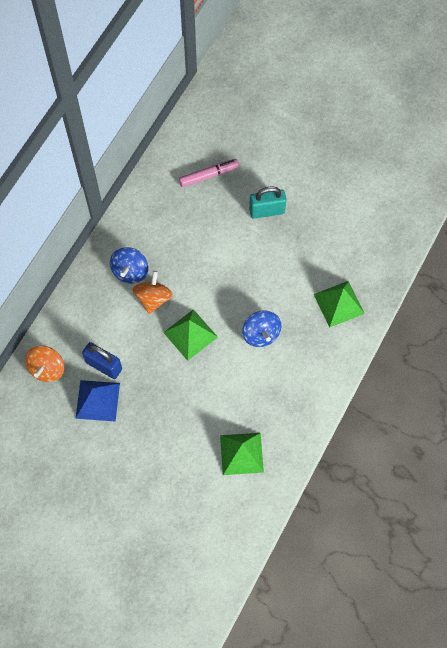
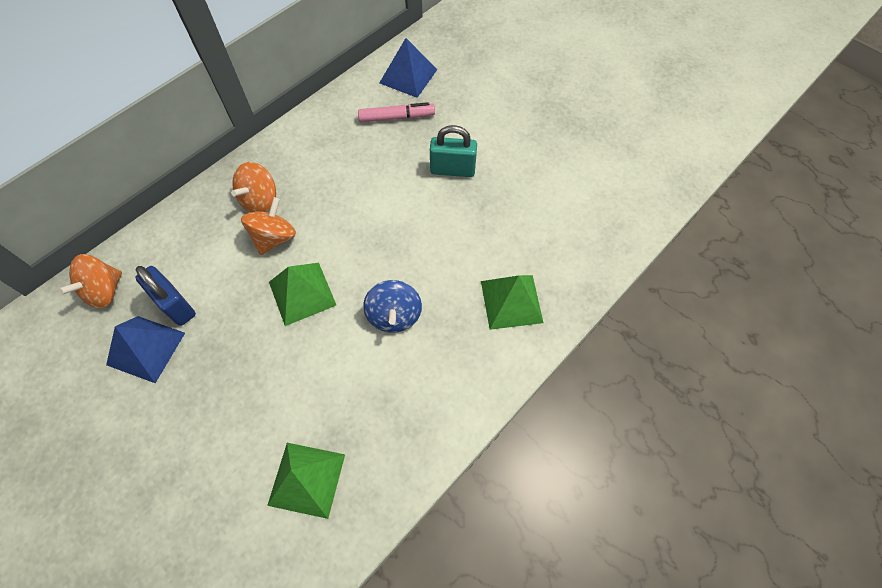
camera: 15 degrees right, 5 degrees down
(130, 271) = (260, 200): blue spinning top -> orange spinning top
(205, 134) = (408, 76): none -> blue pyramid

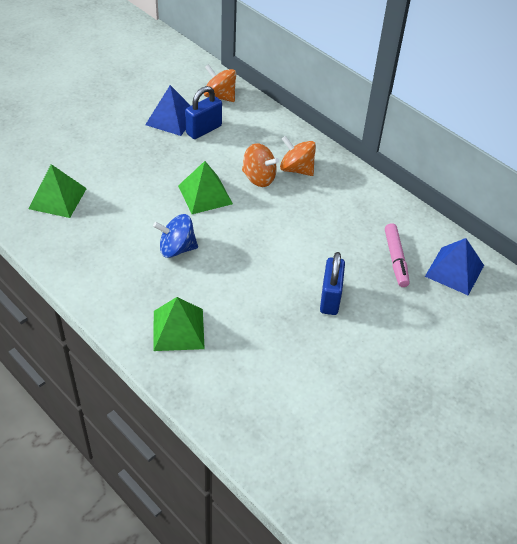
camera: 90 degrees right, 15 degrees down
(452, 170) = (330, 298): turquoise padlock -> blue padlock

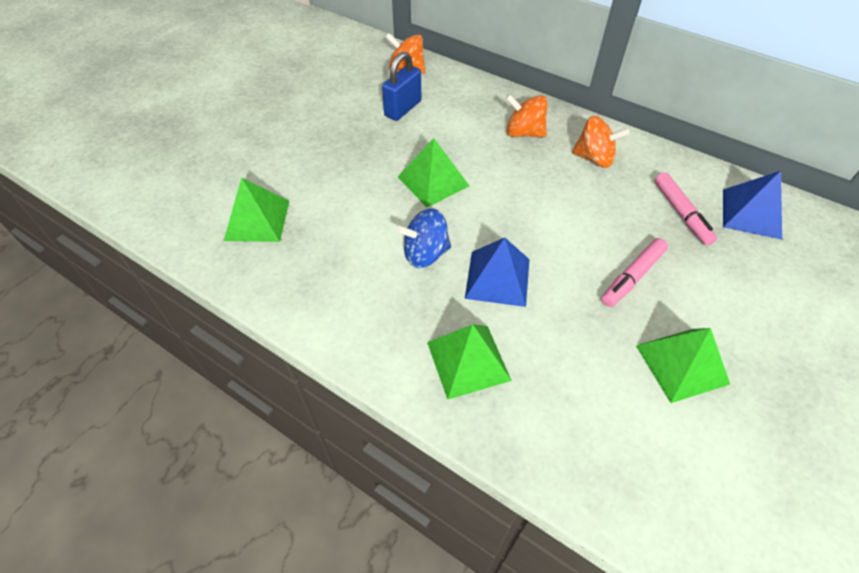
camera: 10 degrees left, 5 degrees up
(171, 118) = (362, 103): blue pyramid -> blue pyramid (497, 278)
(258, 178) = (486, 150): orange spinning top -> orange spinning top (594, 158)
(330, 298) = (632, 277): blue padlock -> pink marker
(336, 365) = (682, 364): none -> green pyramid

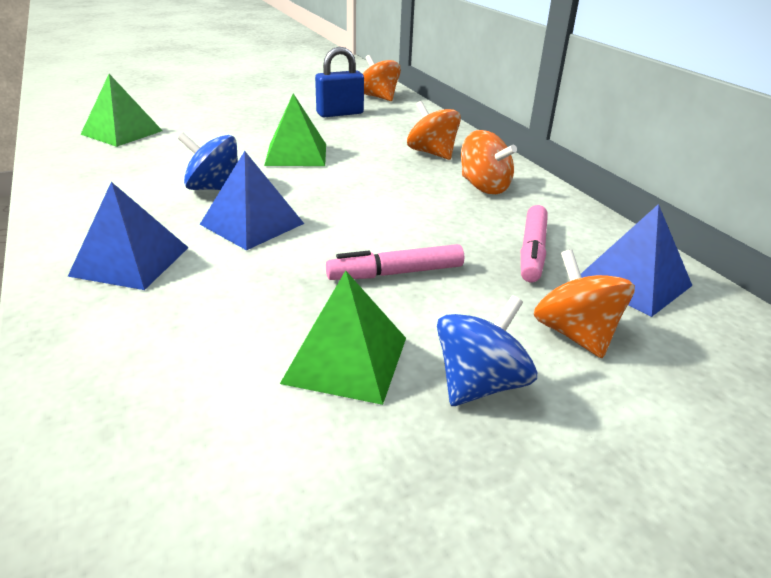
camera: 30 degrees right, 20 degrees down
(468, 361) = (130, 261): green pyramid -> blue pyramid
(756, 341) = (479, 384): none -> blue spinning top
(762, 275) = (575, 334): none -> orange spinning top

